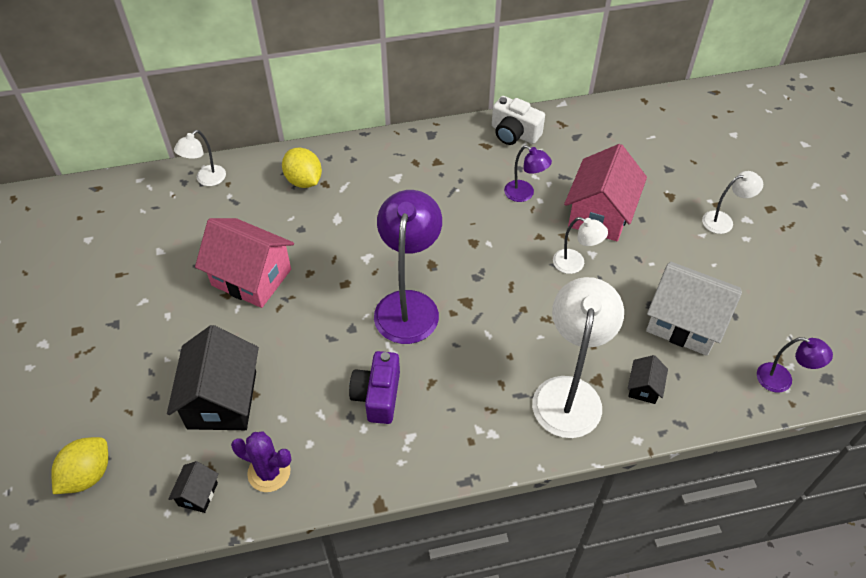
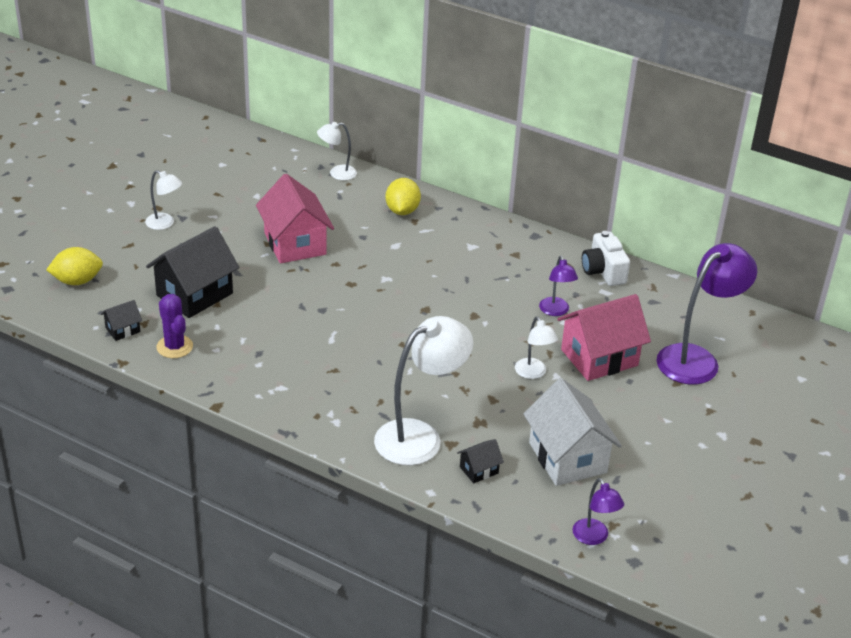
camera: 40 degrees right, 15 degrees down
(377, 395) = (290, 354): purple camera -> none
(408, 305) = (377, 321): purple lamp -> purple lamp (696, 359)
(723, 221) = (699, 423): white lamp -> white lamp (165, 223)

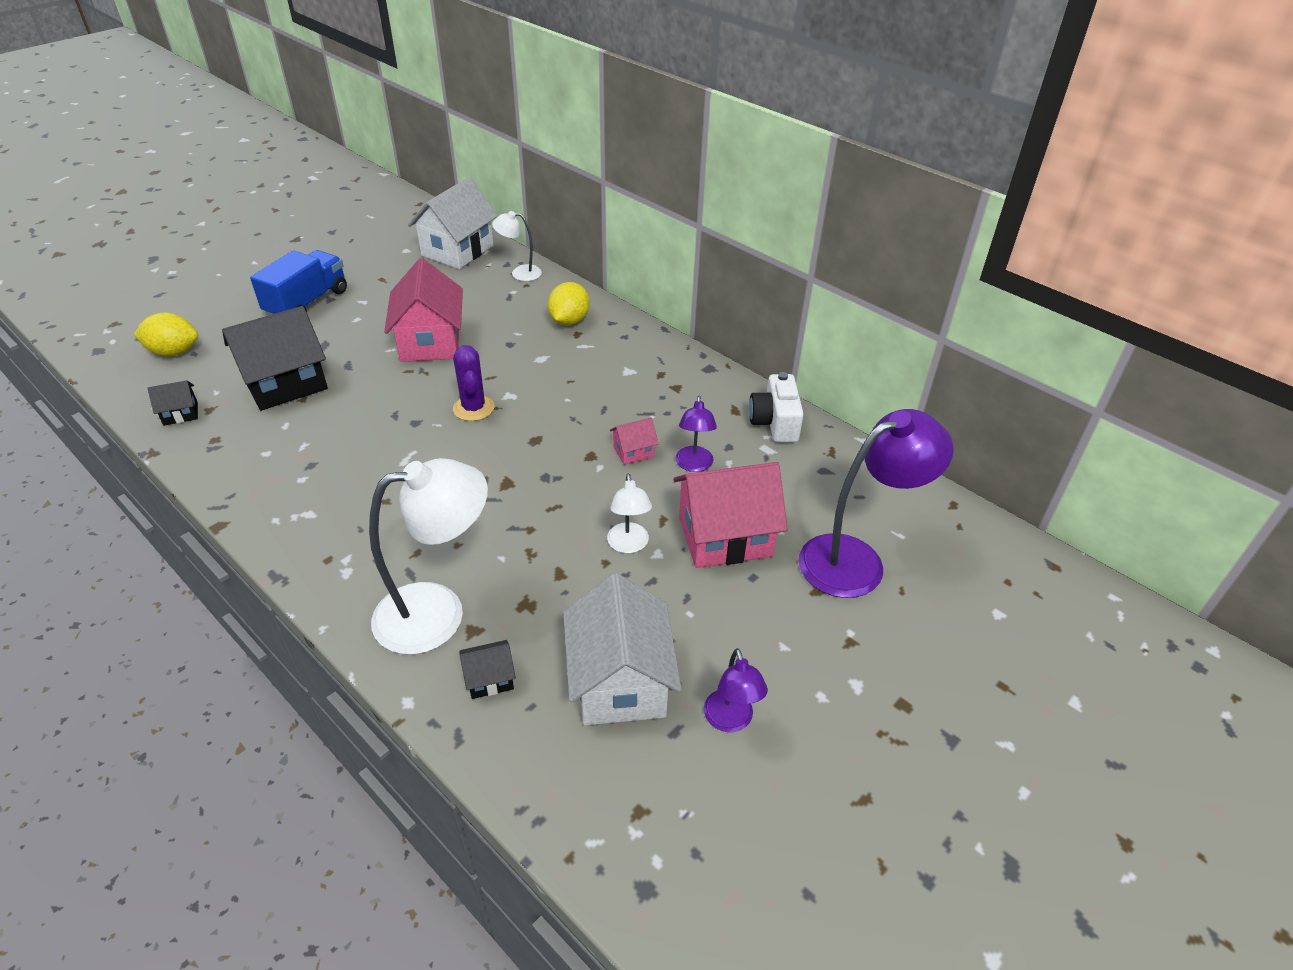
camera: 15 degrees right, 5 degrees up
(165, 223) = (307, 303): white lamp -> blue truck
(174, 347) = (222, 442): purple cactus -> purple cactus (473, 408)
(269, 159) = (457, 250): none -> white house
(505, 308) = (633, 452): none -> pink house
(594, 537) = (601, 829): purple lamp -> purple lamp (730, 721)

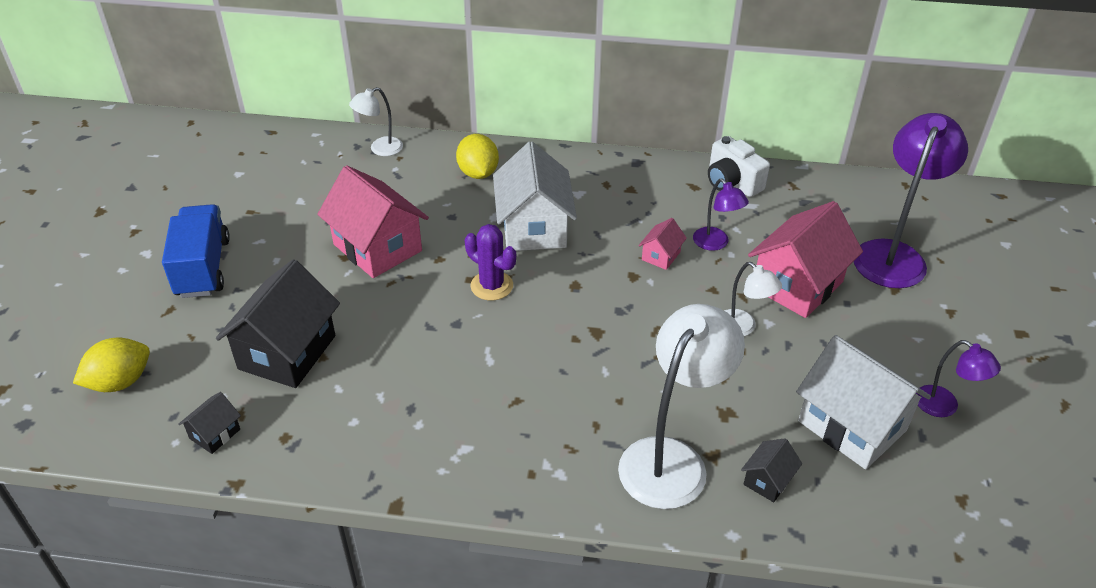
camera: 35 degrees left, 0 degrees up
(457, 250) = (292, 153): white house -> white house (533, 228)

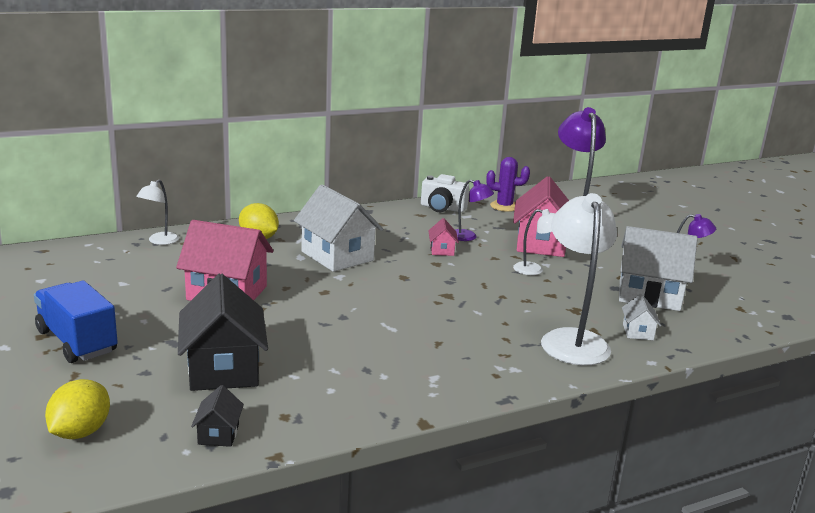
camera: 35 degrees left, 20 degrees down
(491, 286) = (344, 291): purple cactus -> purple cactus (504, 206)
(767, 480) = (638, 332): black house -> white house

